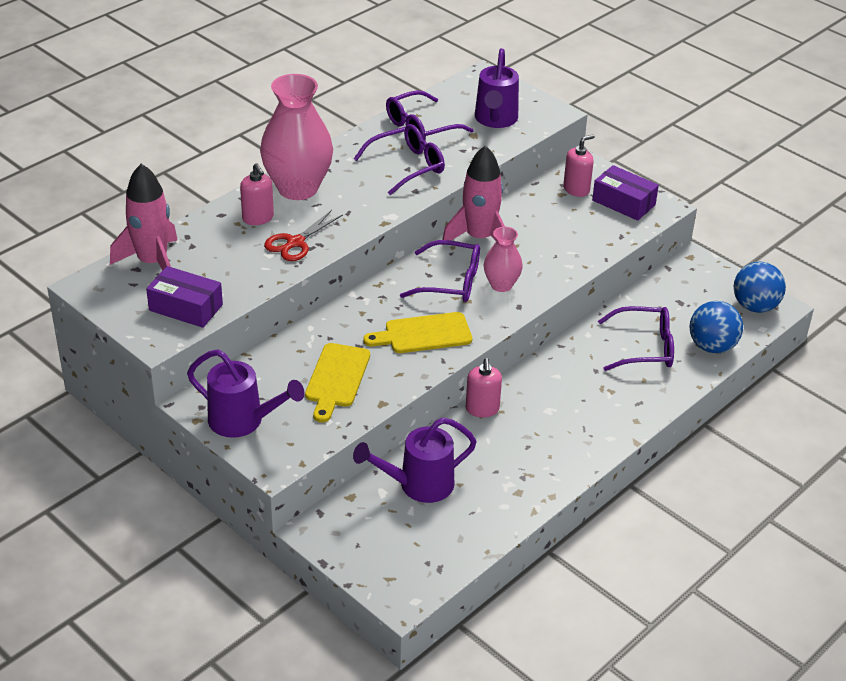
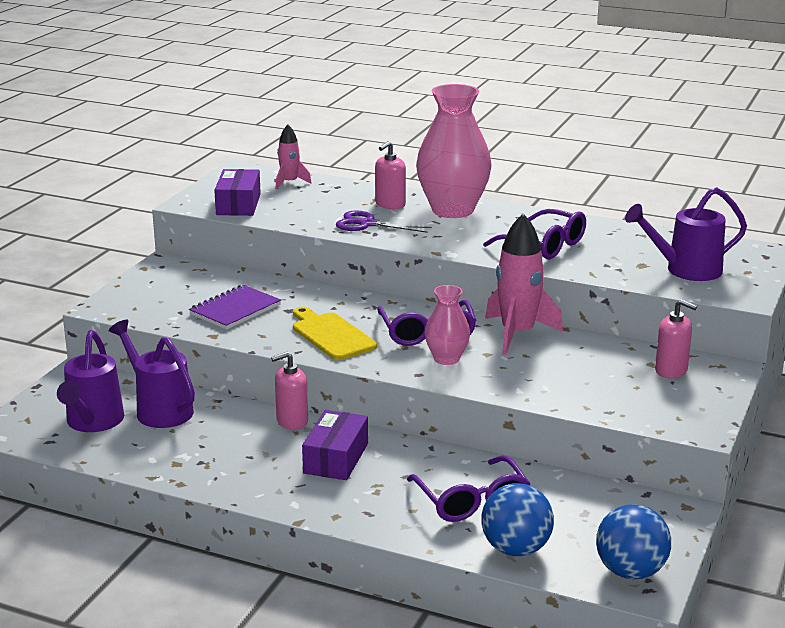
camera: 70 degrees right, 15 degrees down
(152, 262) = (289, 183): pink rocket -> pink rocket, size x0.55
(243, 421) = (152, 284): purple watering can -> purple watering can (92, 423)
(295, 243) = (367, 224): red scissors -> purple scissors
(337, 379) = (235, 310): yellow cutting board -> purple notebook
(421, 127) = (622, 240): purple glasses -> none
(623, 203) = (679, 403): purple box -> purple box (336, 458)

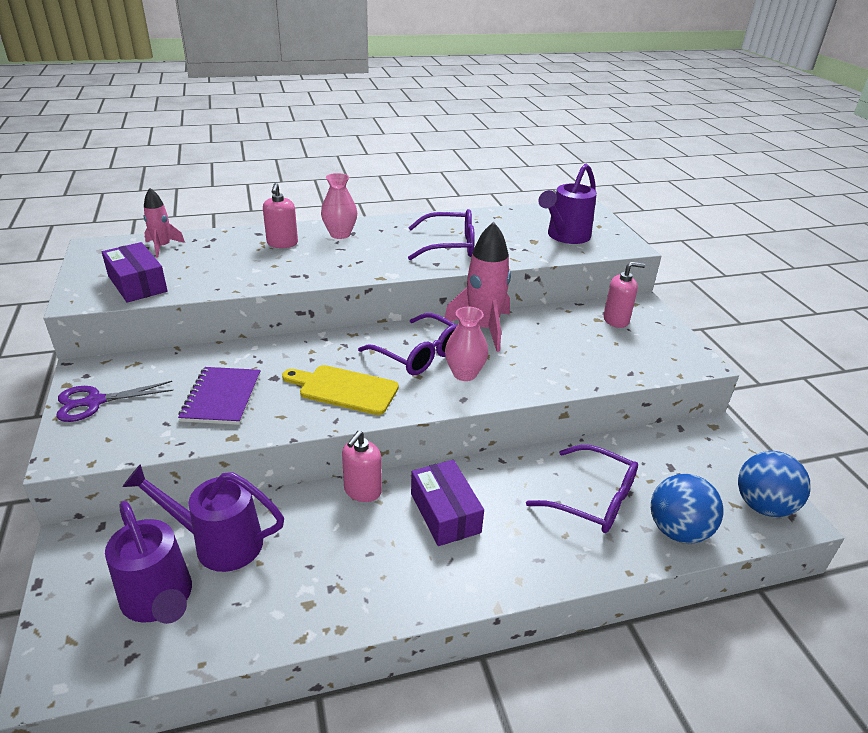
camera: 40 degrees left, 10 degrees up
(367, 224) = (287, 268): purple scissors -> purple scissors (94, 402)
(452, 210) = (340, 234): pink vase -> pink vase, size x0.53

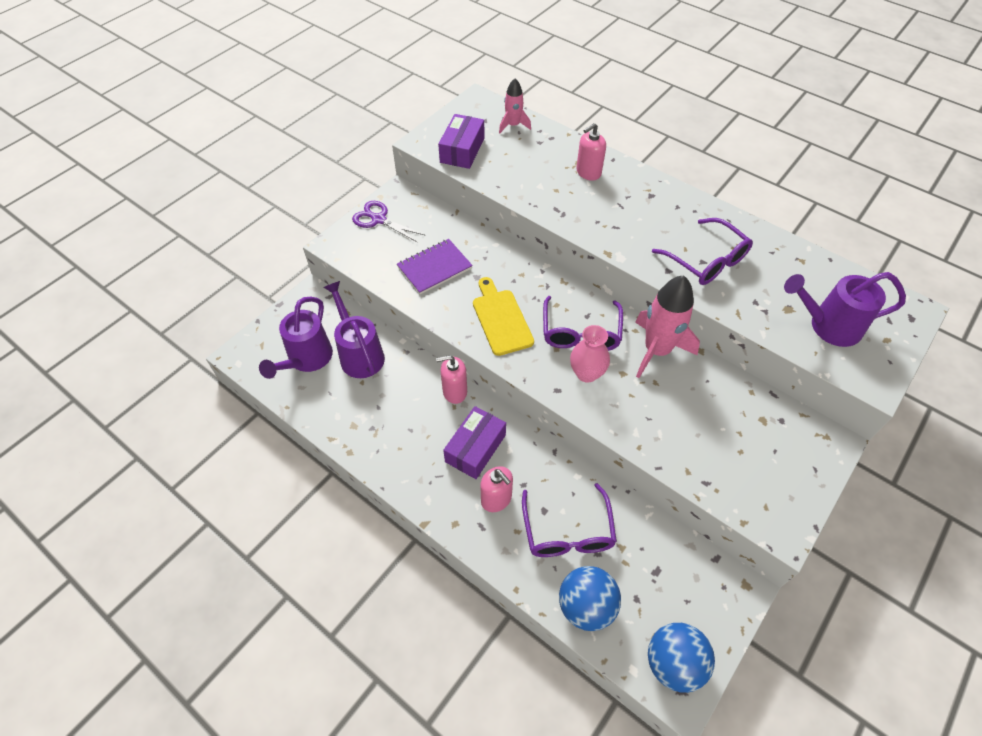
camera: 55 degrees right, 20 degrees up
(340, 234) = (640, 190): pink vase -> none
(616, 320) = (778, 434): pink soap dispenser -> pink soap dispenser (496, 499)

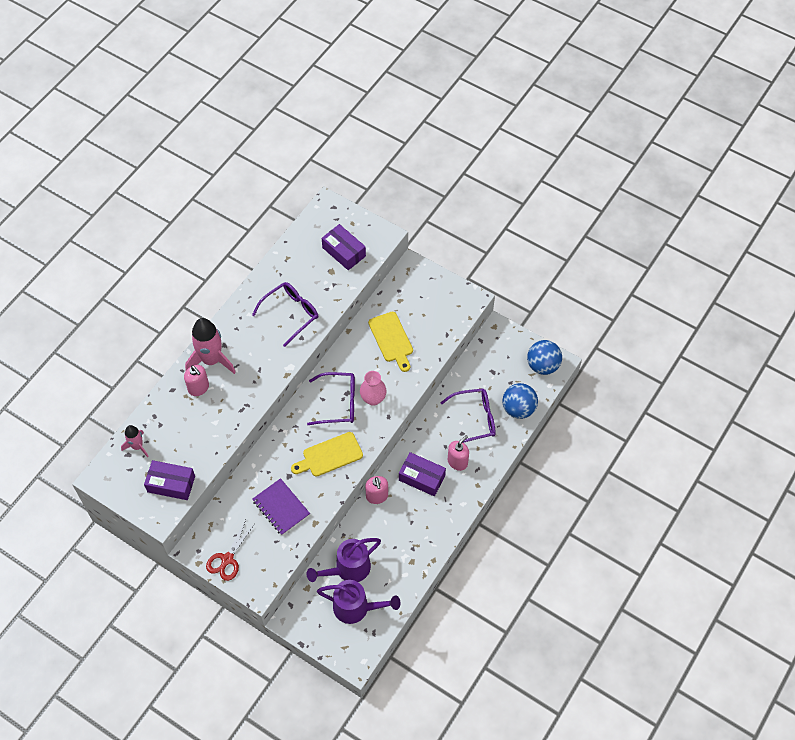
camera: 95 degrees left, 5 degrees up
(378, 219) = (227, 559): purple scissors -> red scissors
(657, 350) = (350, 356): pink rocket -> pink rocket (211, 360)
(690, 404) = (391, 339): none -> yellow cutting board
(828, 326) = (344, 252): purple watering can -> purple box

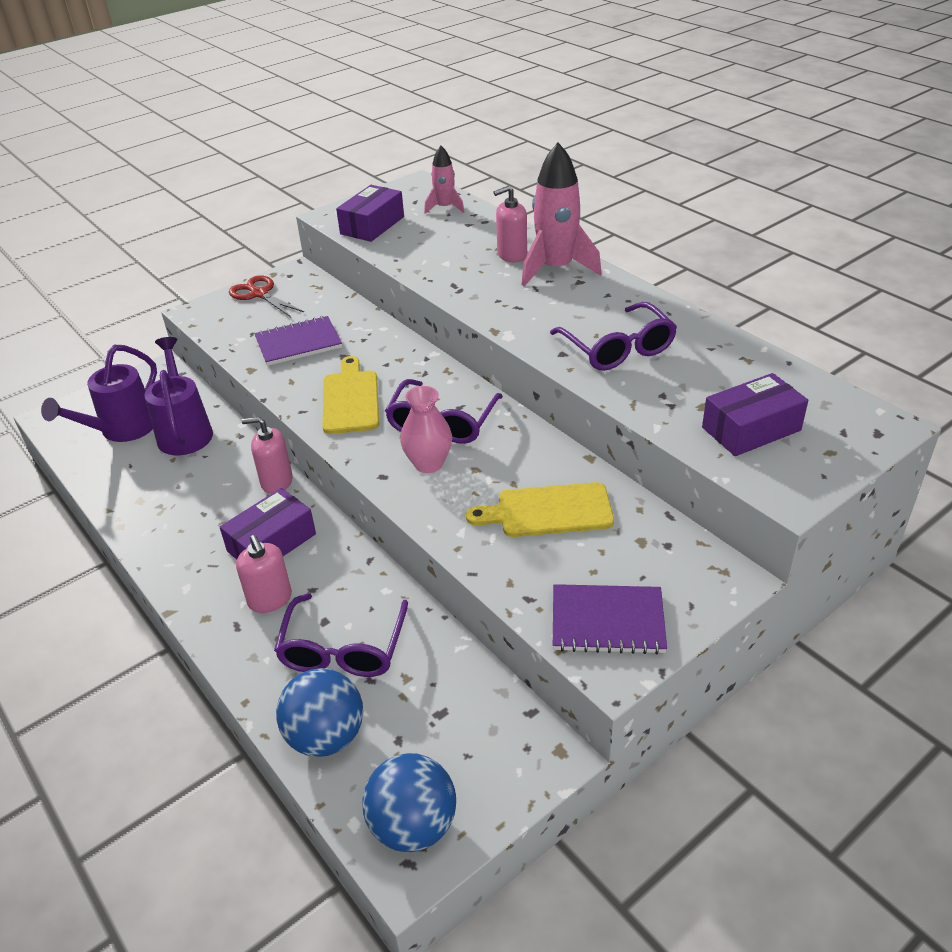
camera: 110 degrees right, 20 degrees down
(449, 304) = (607, 621): none -> purple notebook

